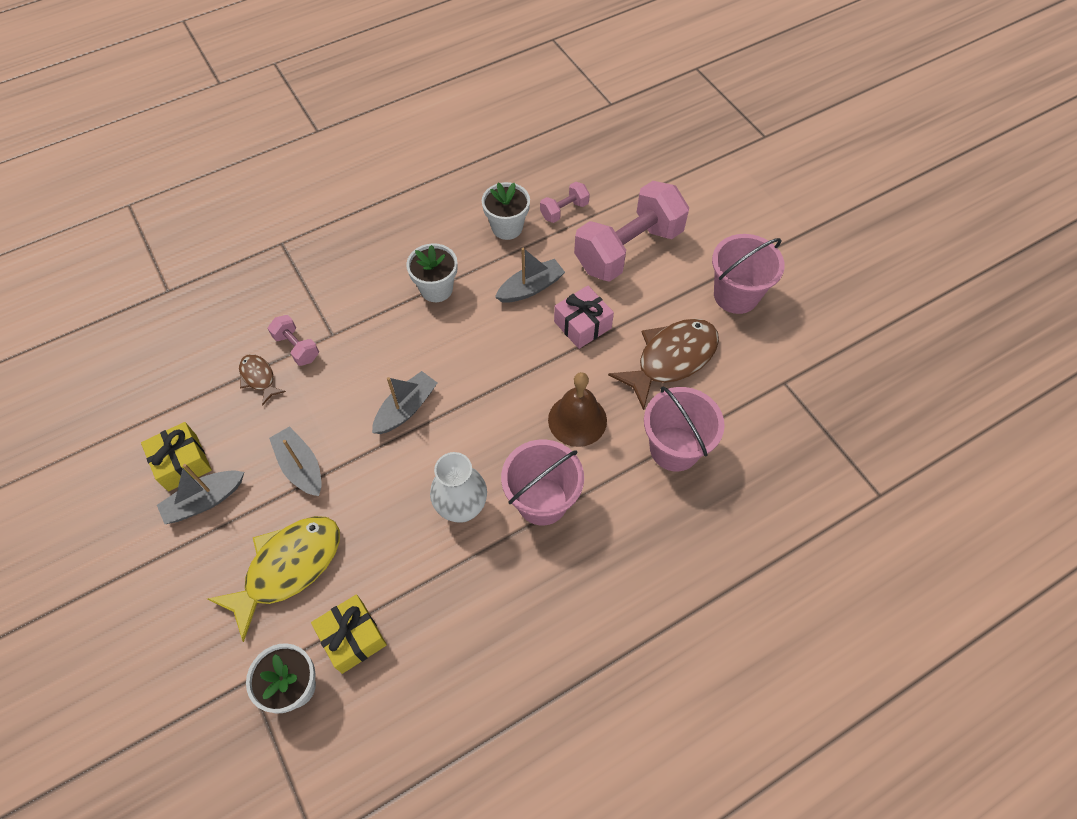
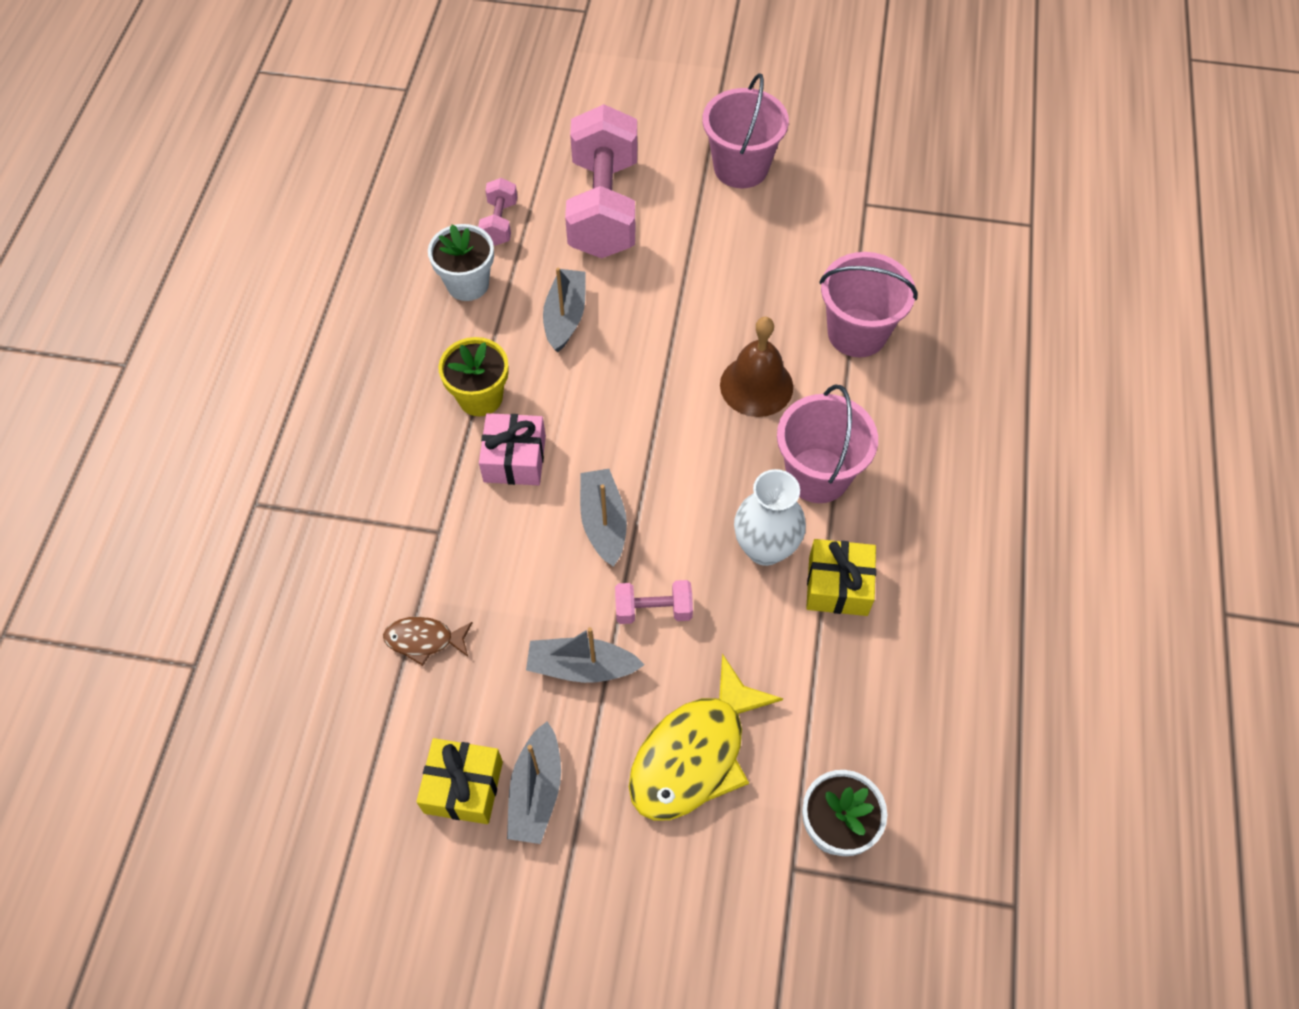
camera: 50 degrees left, 0 degrees up
(288, 568) = (694, 754): yellow fish -> yellow fish turned 135 degrees counterclockwise
(297, 347) = (421, 577): pink dumbbell -> pink dumbbell (653, 610)
(352, 637) = (825, 739): yellow gift -> yellow gift (838, 586)
(436, 289) = (480, 397): white flower pot -> yellow flower pot
(582, 325) = (653, 306): pink gift -> pink gift (514, 459)
(671, 359) = (761, 266): brown fish -> none

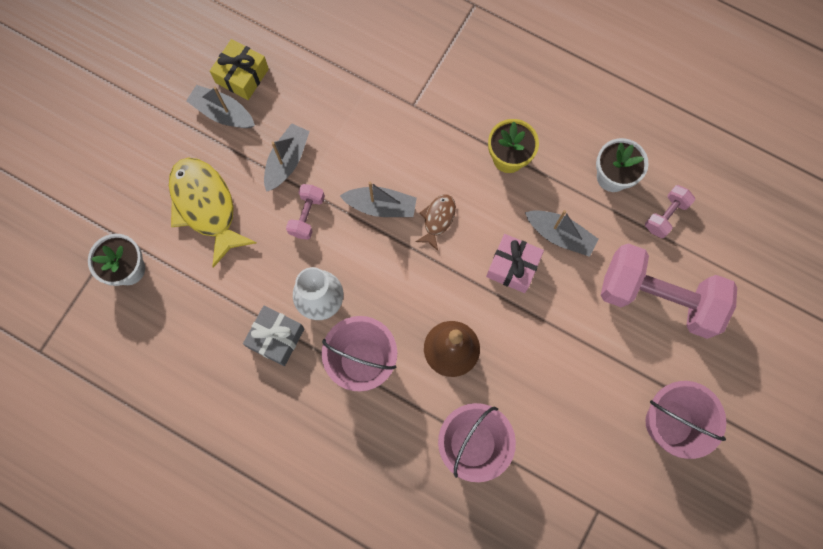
camera: 110 degrees right, 15 degrees up
(424, 640) = (341, 78): brown fish -> brown fish (437, 219)
(500, 223) = (665, 215): pink dumbbell -> pink dumbbell turned 75 degrees counterclockwise
(514, 459) = (450, 165): pink gift -> pink gift (513, 267)
(838, 586) = (276, 338): yellow gift -> grey gift

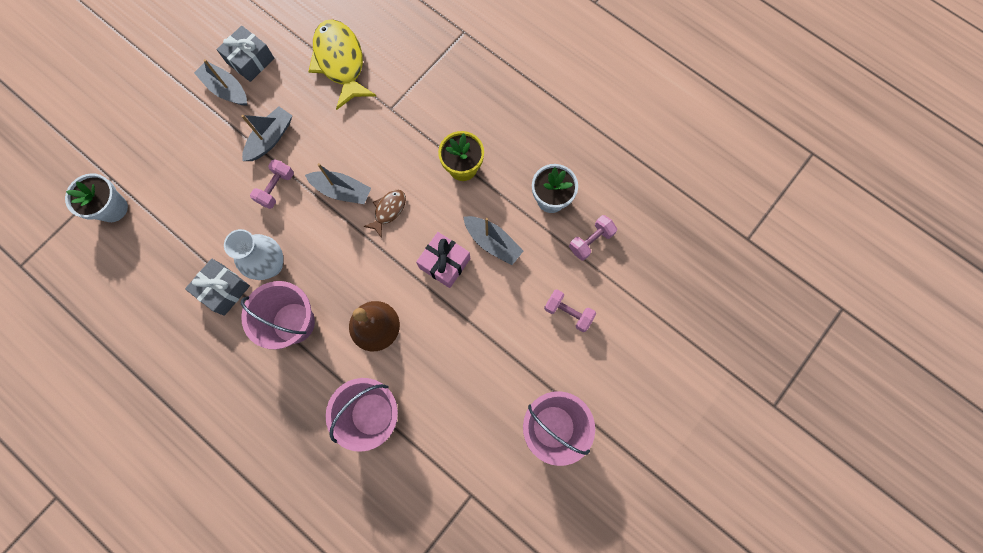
camera: 10 degrees right, 0 degrees up
(206, 206) = (192, 166): yellow fish -> yellow fish (340, 62)
(242, 76) = (250, 60): yellow gift -> grey gift
(658, 297) = (568, 313): pink dumbbell -> pink dumbbell, size x0.45

